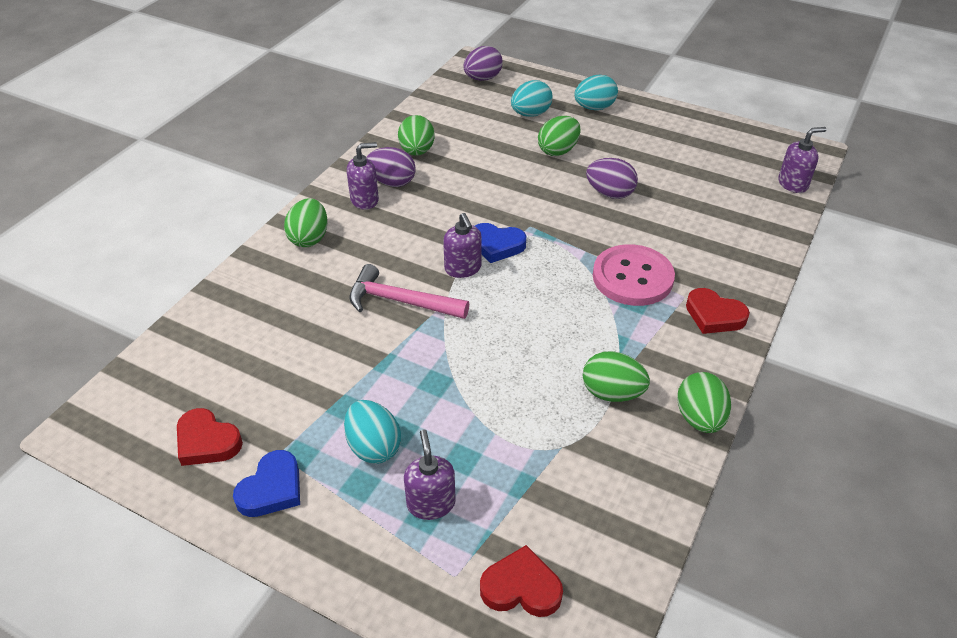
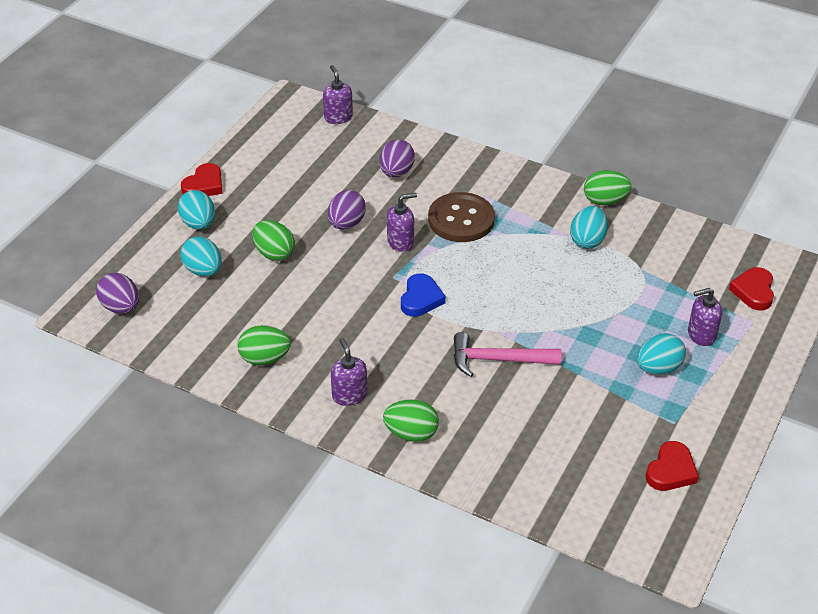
camera: 90 degrees left, 0 degrees up
(272, 489) = (707, 423): blue heart -> none
(392, 182) = (320, 376): purple egg -> purple egg (396, 172)
(401, 301) = (498, 360): pink hammer -> pink hammer turned 75 degrees clockwise
(463, 268) = (453, 321): purple soap dispenser -> purple soap dispenser (401, 242)
(612, 393) = (587, 240): green egg -> turquoise egg
(632, 277) = (461, 219): pink button -> brown button
(714, 315) = (502, 181): red heart -> red heart (204, 185)

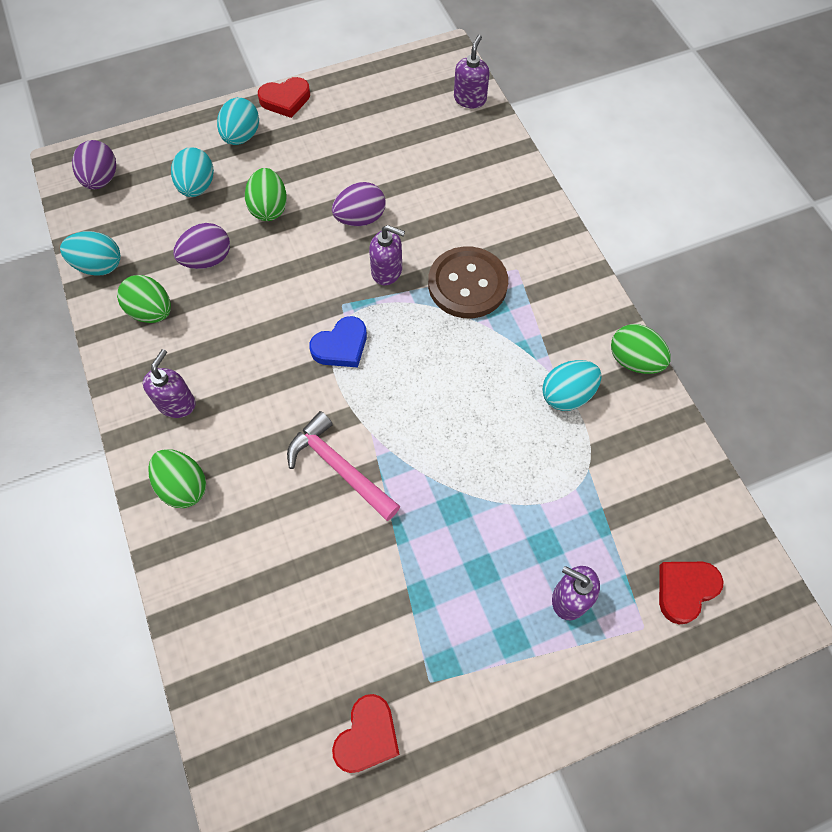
camera: 40 degrees right, 20 degrees up
(396, 172) = (461, 192): purple egg -> purple egg (207, 259)
(658, 368) = (482, 602): turquoise egg -> turquoise egg (99, 266)
(671, 470) = (367, 736): red heart -> red heart turned 45 degrees counterclockwise

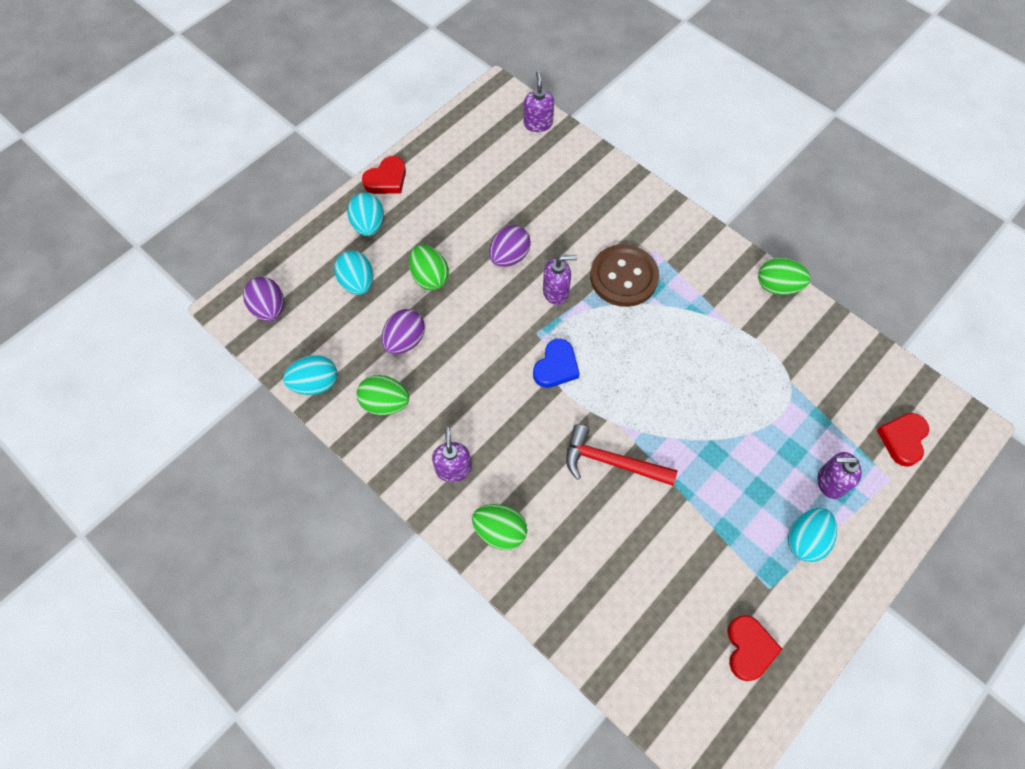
camera: 25 degrees left, 0 degrees up
(339, 468) = (612, 462): pink hammer -> red hammer
(567, 395) = (745, 333): turquoise egg -> turquoise egg (805, 539)

